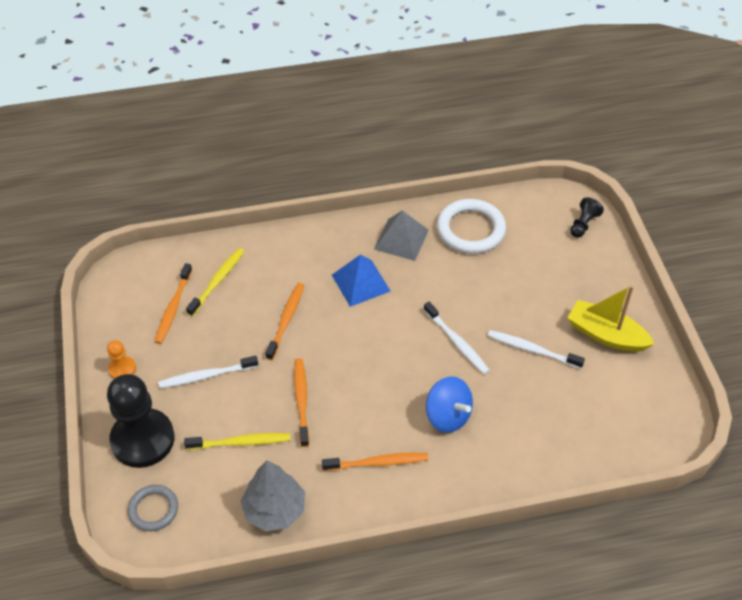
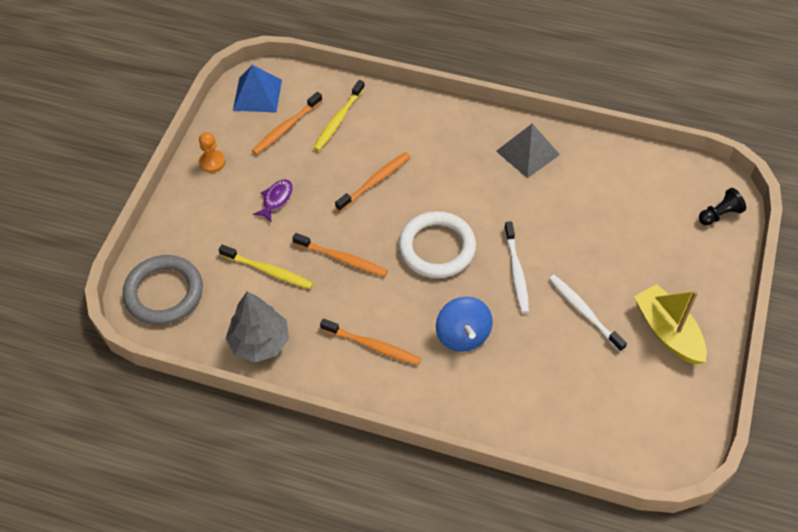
camera: 30 degrees right, 5 degrees up
(143, 439) = (191, 230): black pawn -> none
(153, 509) = (164, 293): grey ring -> grey ring, size x1.67
(206, 376) = (276, 199): white toothbrush -> purple fish
(217, 281) = (338, 120): yellow toothbrush -> yellow toothbrush turned 150 degrees clockwise
(301, 400) = (342, 259): orange toothbrush -> orange toothbrush turned 90 degrees clockwise
(360, 283) = (463, 177): blue pyramid -> blue pyramid (257, 94)
(470, 229) = (601, 171): white ring -> white ring (437, 248)

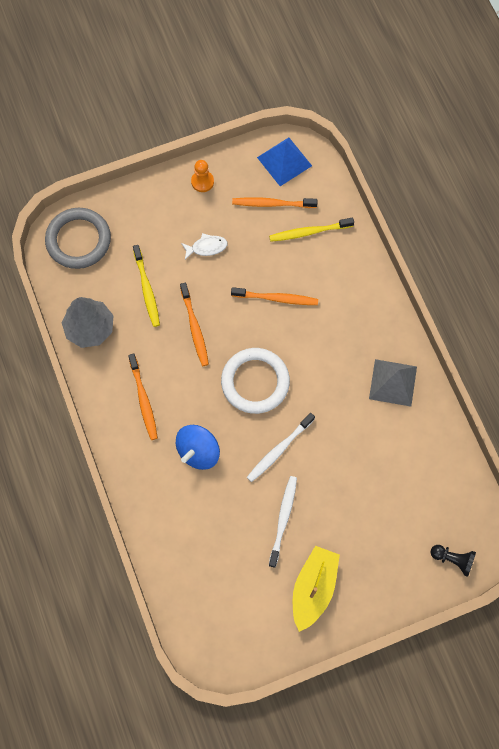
camera: 50 degrees right, 15 degrees up
(276, 199) = (206, 247): purple fish -> white fish

